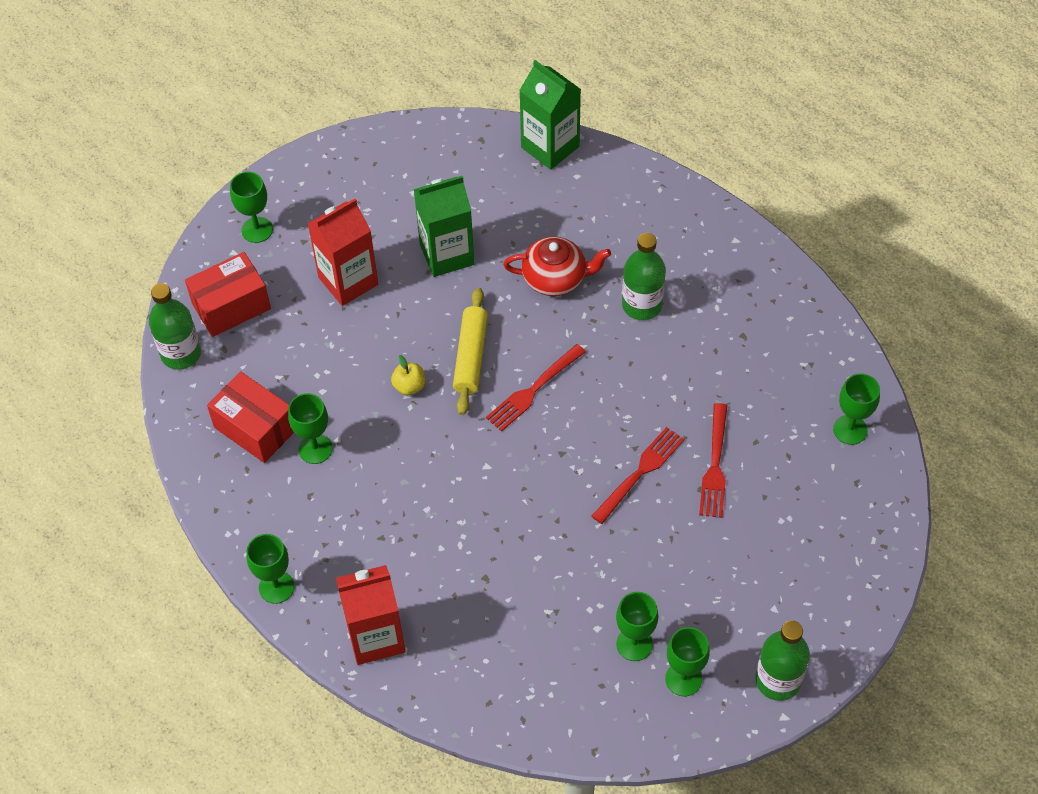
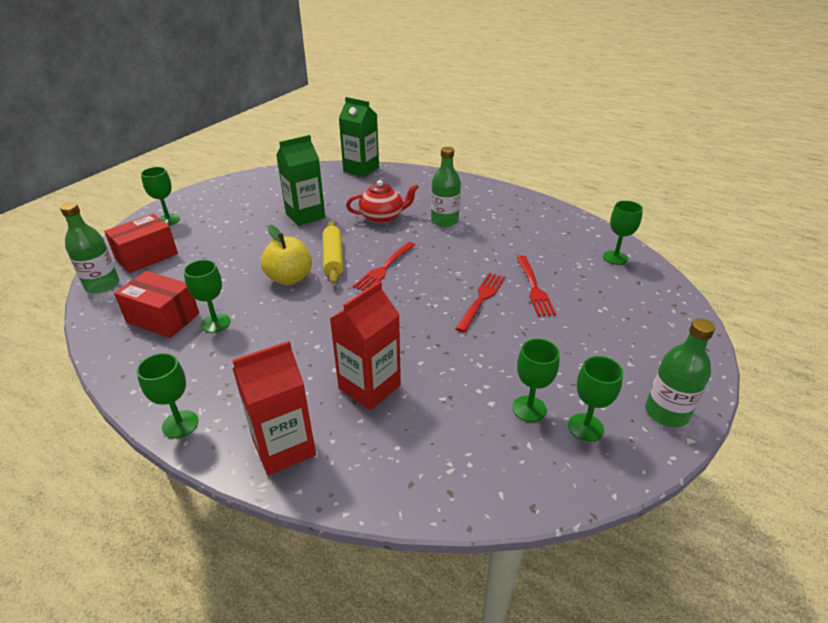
camera: 15 degrees left, 20 degrees down
(348, 281) = (236, 234): red carton -> red carton (369, 387)
(409, 386) = (289, 278): yellow apple -> yellow apple, size x1.85

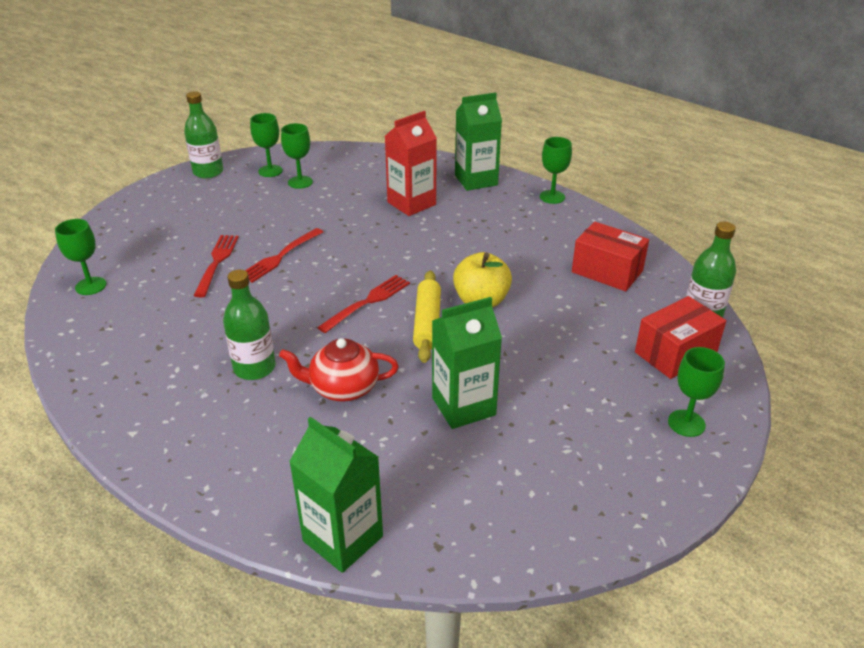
camera: 170 degrees left, 0 degrees up
(215, 323) = (551, 261): green goblet -> none
(284, 447) = (476, 180): red carton -> green carton

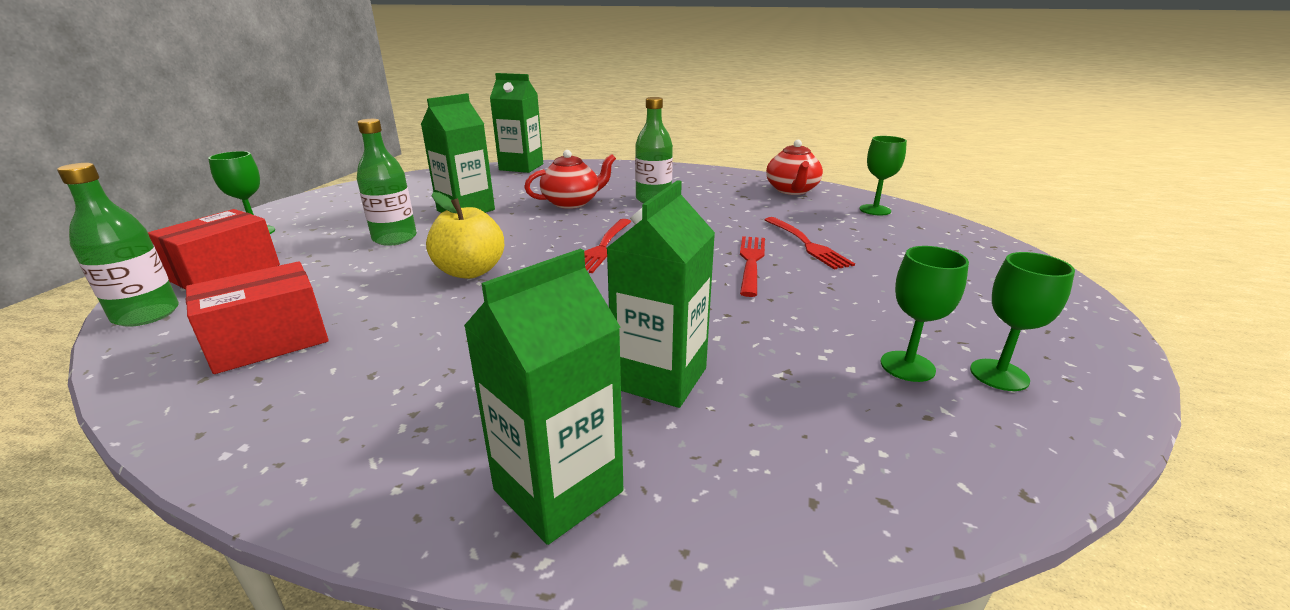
camera: 155 degrees right, 10 degrees down
(98, 341) = (792, 190): none -> red teapot
(208, 172) = (1077, 342): green bottle -> green bottle (395, 238)
(411, 203) = (660, 378): red carton -> green carton
(427, 323) = (526, 245): yellow rolling pin -> none
(552, 197) = (337, 491): green goblet -> none
(607, 271) = (269, 341): red box -> red box turned 45 degrees counterclockwise

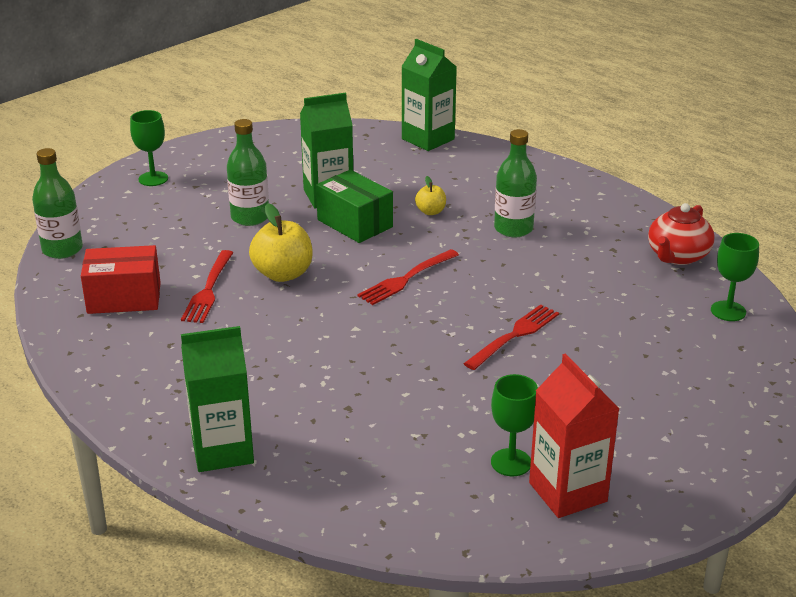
camera: 30 degrees right, 5 degrees up
(225, 273) = (118, 222): red box -> none
(510, 222) = (355, 223): none -> green box
(572, 203) = (430, 211): red teapot -> yellow apple
(660, 378) = (335, 409): green carton -> none
(807, 244) = (592, 332): red fork -> red fork (208, 289)
(999, 375) = (567, 492): green goblet -> red carton

